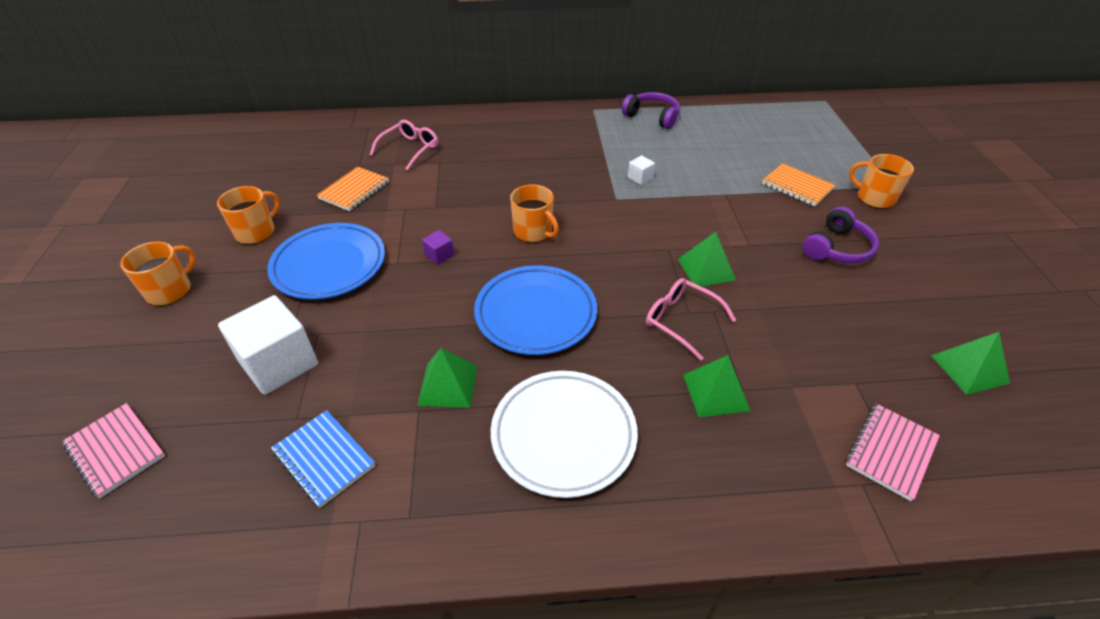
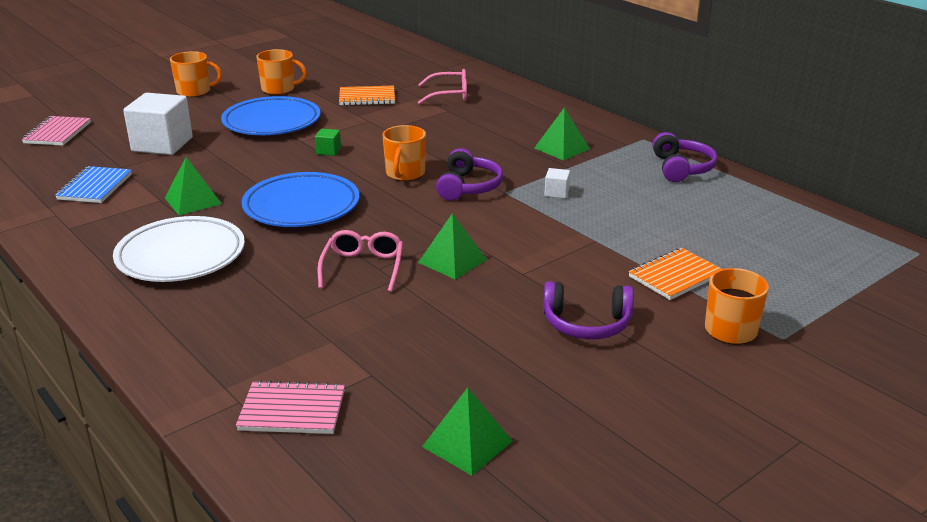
camera: 55 degrees right, 15 degrees down
(439, 255) = (328, 151): purple cube -> green cube
(590, 211) = (468, 187): none -> purple headphones
(716, 392) = (287, 306): green pyramid -> green pyramid (562, 148)
(797, 186) = (675, 276): orange notebook -> orange notebook turned 45 degrees clockwise

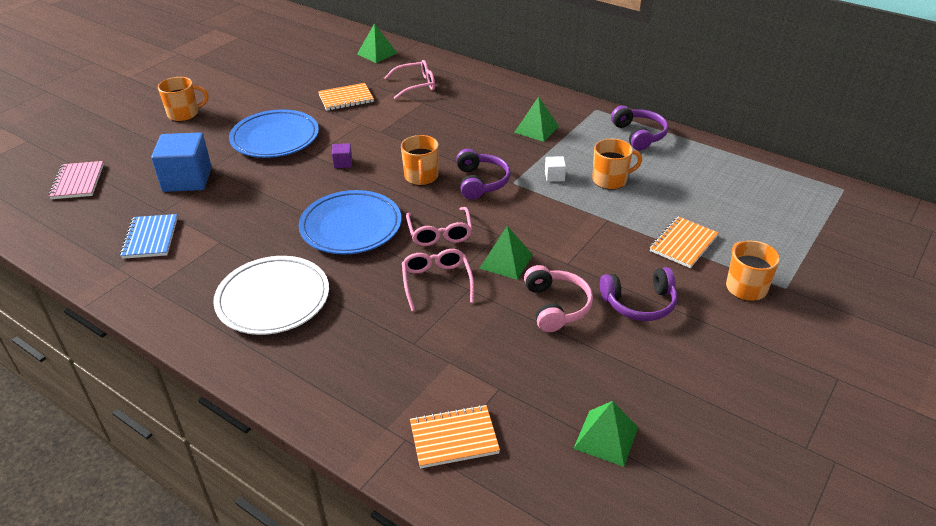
camera: 15 degrees left, 10 degrees up
(162, 144) = (187, 179): white cube -> blue cube
(193, 201) = (251, 238): green pyramid -> green pyramid (377, 53)
(279, 89) = (262, 100): orange mug -> orange mug (610, 180)
(292, 410) = (454, 438): pink notebook -> orange notebook
(328, 151) = (343, 163): green cube -> purple cube
(394, 225) = (440, 233): none -> pink glasses
(485, 310) = (556, 306): none -> pink headphones

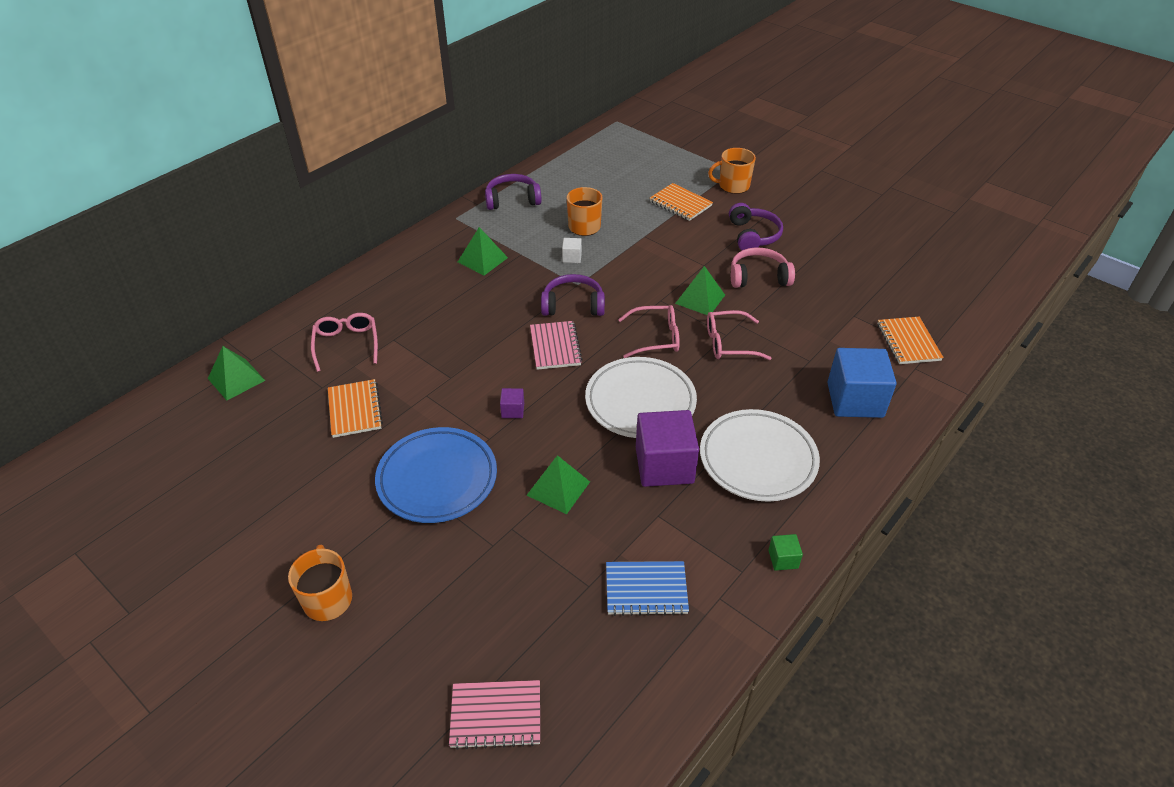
camera: 85 degrees left, 5 degrees up
(157, 313) = (783, 559): none -> green cube
(187, 179) = (517, 568): blue cube -> blue cube (855, 400)
(274, 243) = (664, 465): none -> purple cube
(351, 227) = (640, 402): blue plate -> white plate
(421, 177) = (555, 347): orange mug -> pink notebook
(606, 438) = (891, 270): green pyramid -> green pyramid (558, 488)

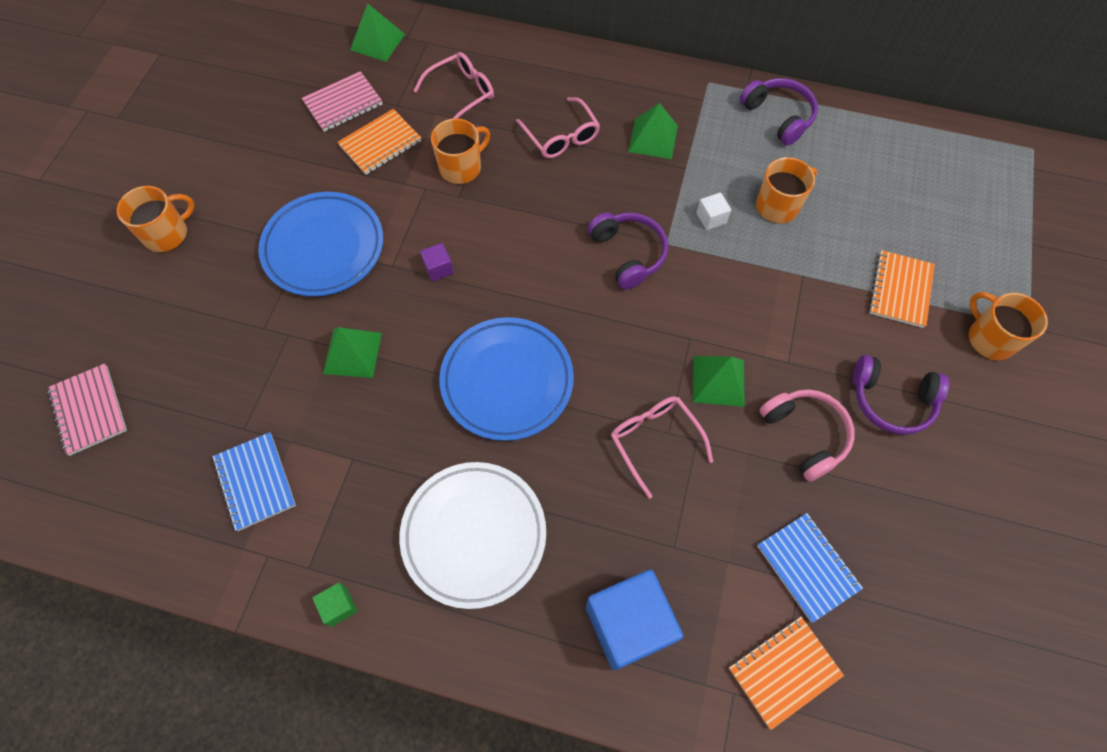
camera: 65 degrees right, 20 degrees up
(423, 367) = (461, 167): none -> orange mug
(555, 347) = (551, 266): pink notebook -> pink notebook (343, 104)
(640, 402) = (507, 381): white plate -> blue plate
(656, 337) = (620, 358): pink glasses -> pink glasses (561, 137)
(664, 465) = (424, 440): purple cube -> none
(753, 235) = (891, 400): purple headphones -> purple headphones turned 45 degrees clockwise
(846, 308) = (807, 567): none -> blue notebook

